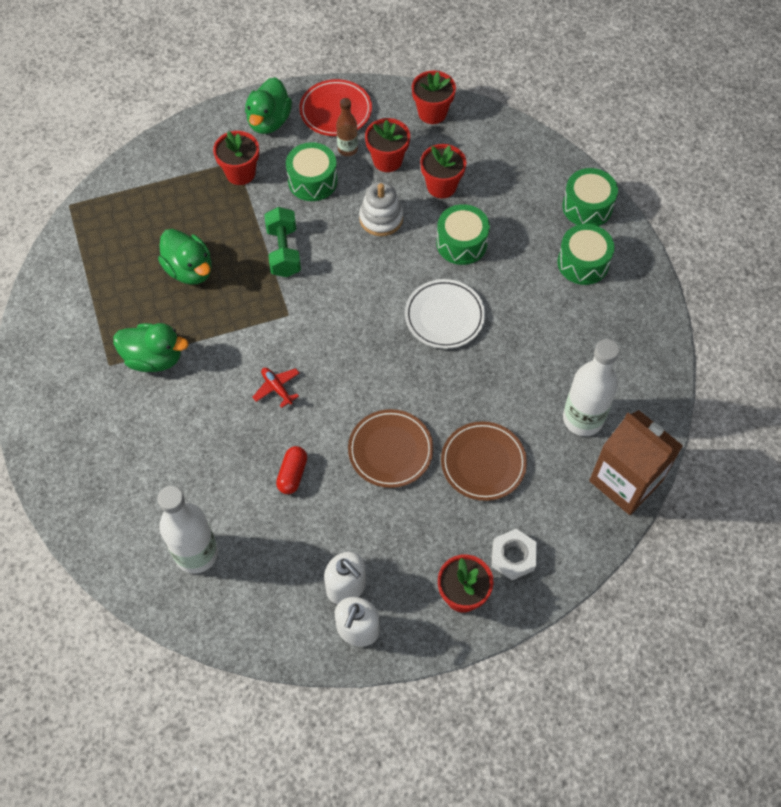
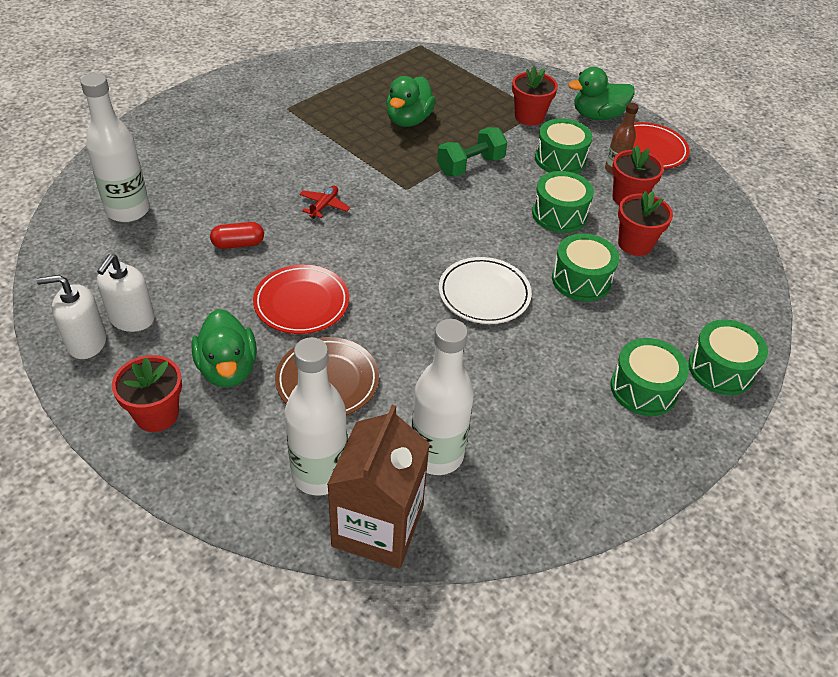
camera: 60 degrees right, 15 degrees down
(154, 358) = (308, 128): green duck -> green duck (228, 369)
(381, 218) = (559, 214): white stacking toy -> green drum
(390, 450) = (301, 303): brown plate -> red plate
(432, 113) = (713, 211): red flower pot -> none
(513, 556) = (222, 445): white nut -> none
(567, 500) = (319, 474): none -> white bottle

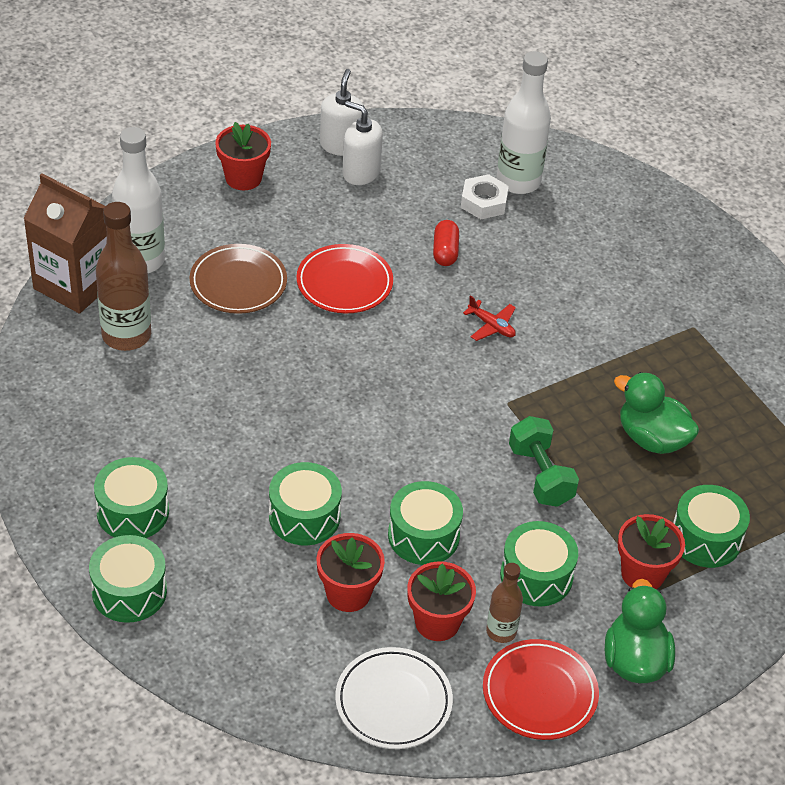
camera: 105 degrees right, 0 degrees up
(162, 228) = (484, 202): none -> white nut
(228, 369) = (277, 224): green duck -> none
(436, 455) = (126, 335): white bottle -> brown bottle
(484, 95) = (705, 538): none -> green drum
(484, 294) = (310, 424): white plate -> white plate (393, 702)

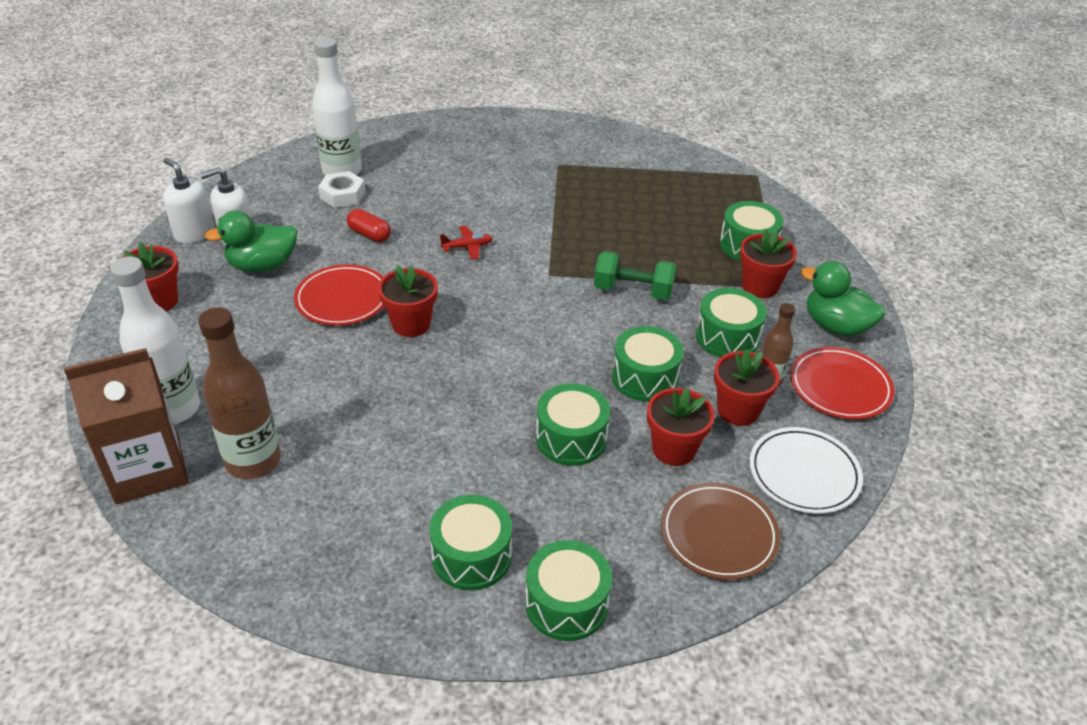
camera: 55 degrees left, 5 degrees down
(238, 283) = (273, 359): brown plate -> brown plate (718, 534)
(353, 343) = (411, 324): none -> red flower pot
(651, 438) = (641, 226): green duck -> green duck (262, 265)

